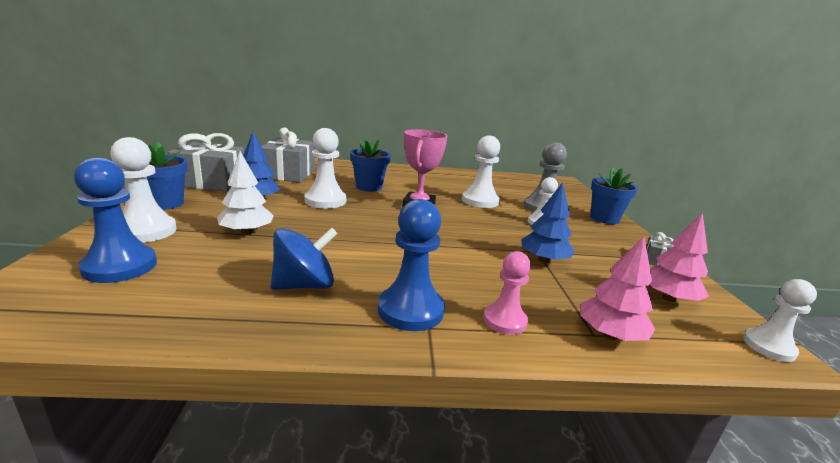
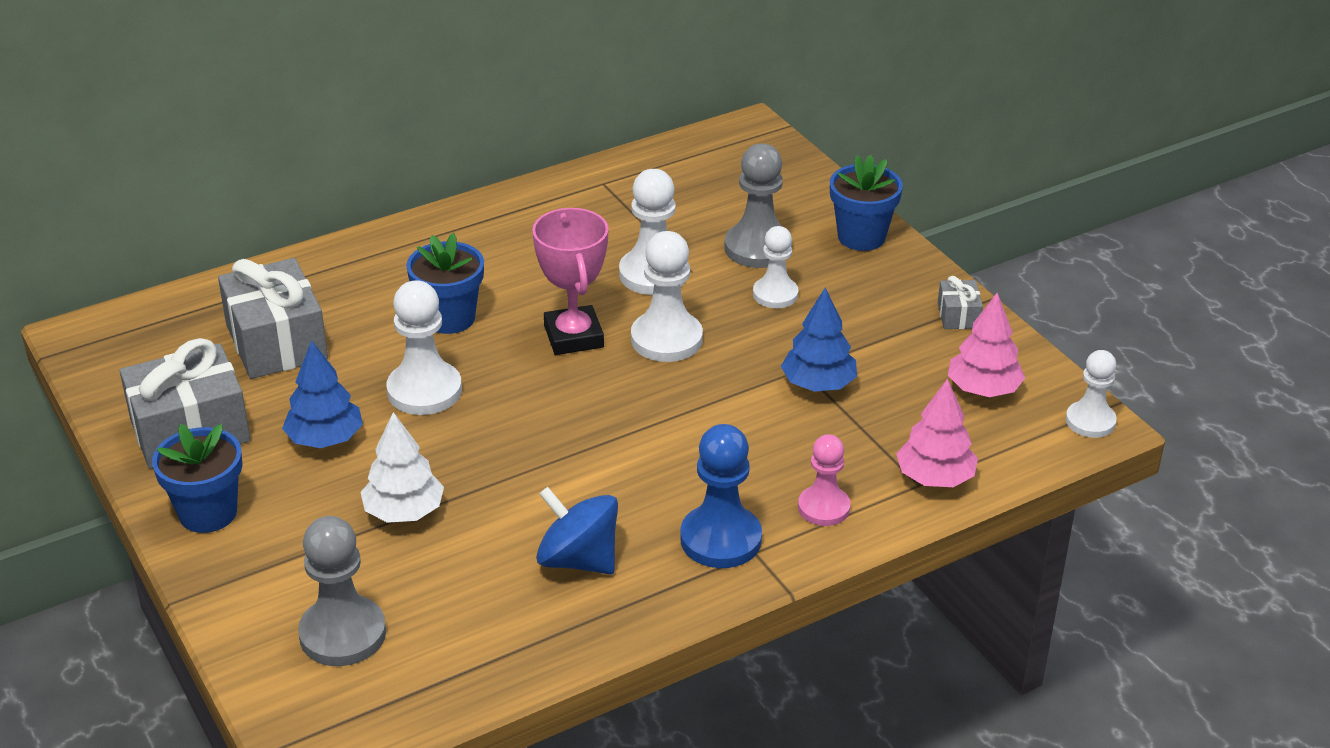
camera: 25 degrees left, 15 degrees up
(120, 266) = (343, 634): blue pawn -> grey pawn
(146, 231) = (276, 573): white pawn -> white pawn (666, 339)
(304, 285) = (578, 560): blue spinning top -> blue spinning top turned 90 degrees counterclockwise

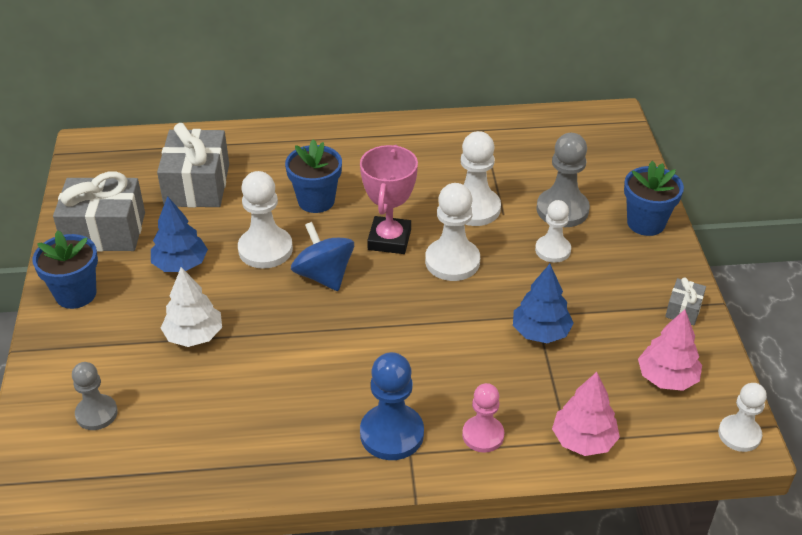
camera: 25 degrees right, 5 degrees up
(343, 634) = (96, 413): grey pawn -> grey pawn, size x0.65
(578, 560) = (283, 414): blue spinning top -> blue spinning top (324, 275)

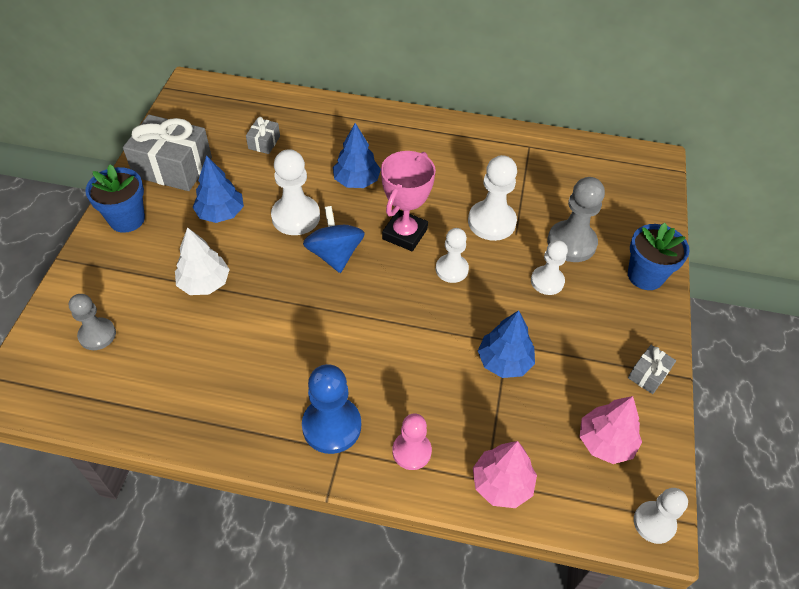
camera: 15 degrees right, 10 degrees up
(197, 185) = (264, 142): grey gift -> grey gift, size x0.47
(316, 201) = (356, 181): blue flower pot -> blue tree
(452, 261) = (451, 269): white pawn -> white pawn, size x0.65

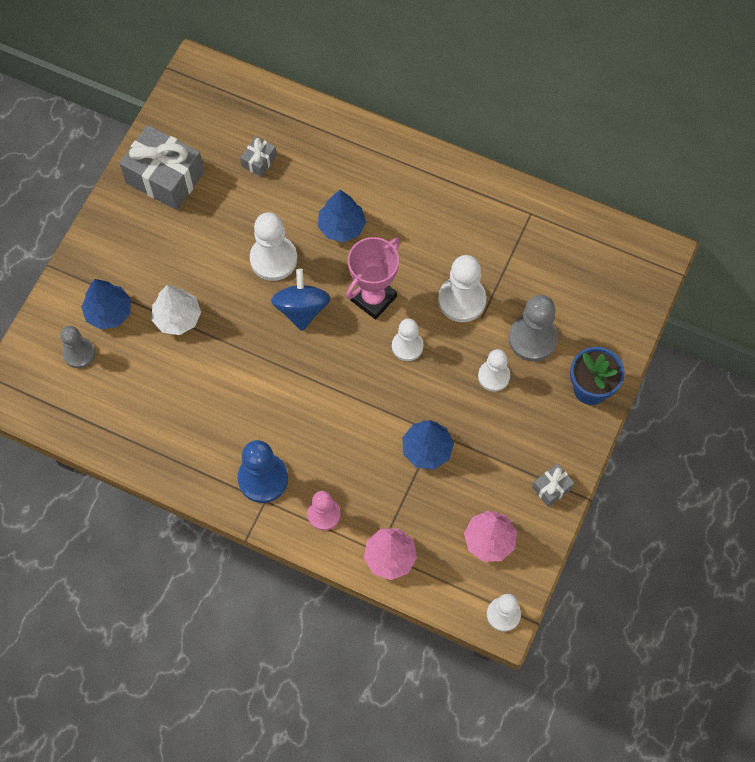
camera: 15 degrees right, 15 degrees up
(127, 219) = (115, 233): blue flower pot -> none
(221, 213) = (203, 242): blue tree -> blue tree (109, 312)

